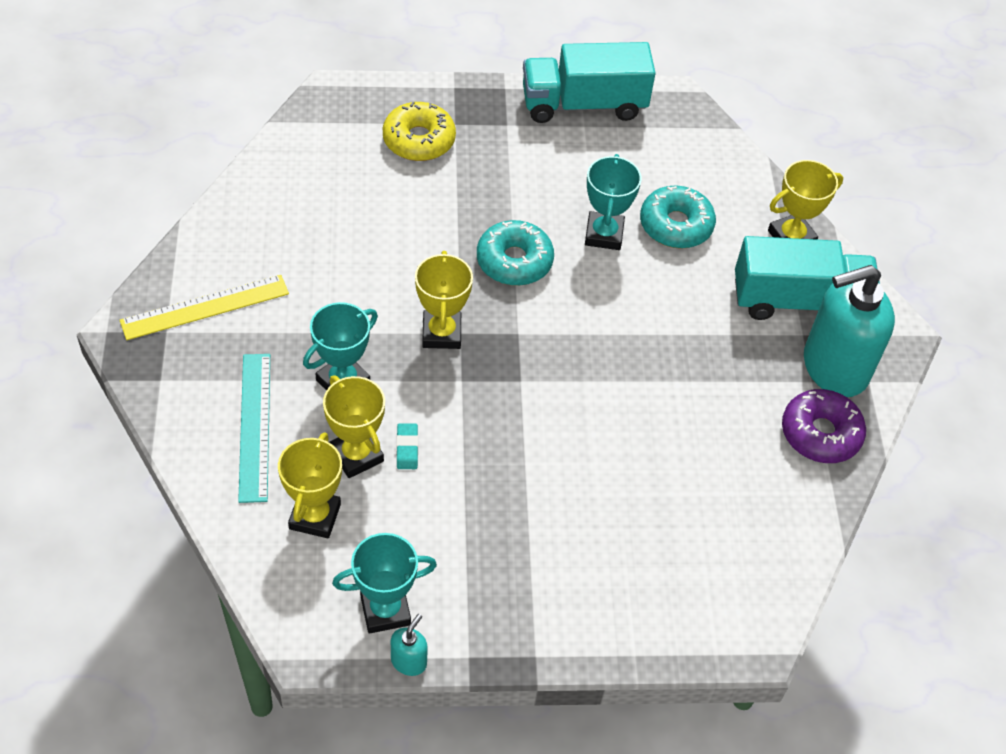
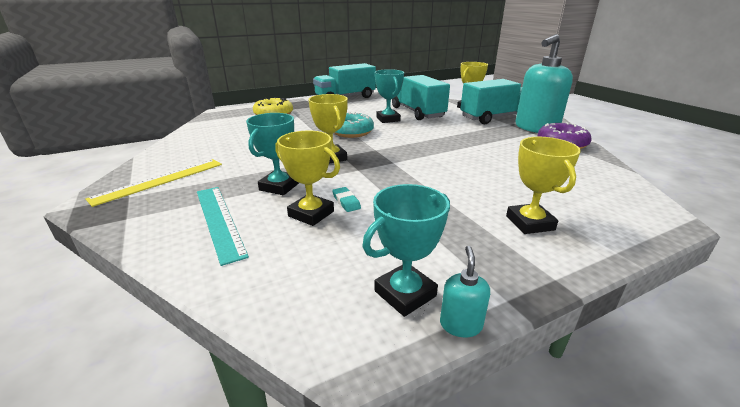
camera: 20 degrees left, 25 degrees down
(315, 516) = (297, 254): yellow trophy -> yellow trophy (530, 223)
(676, 225) = (417, 112): turquoise donut -> turquoise truck

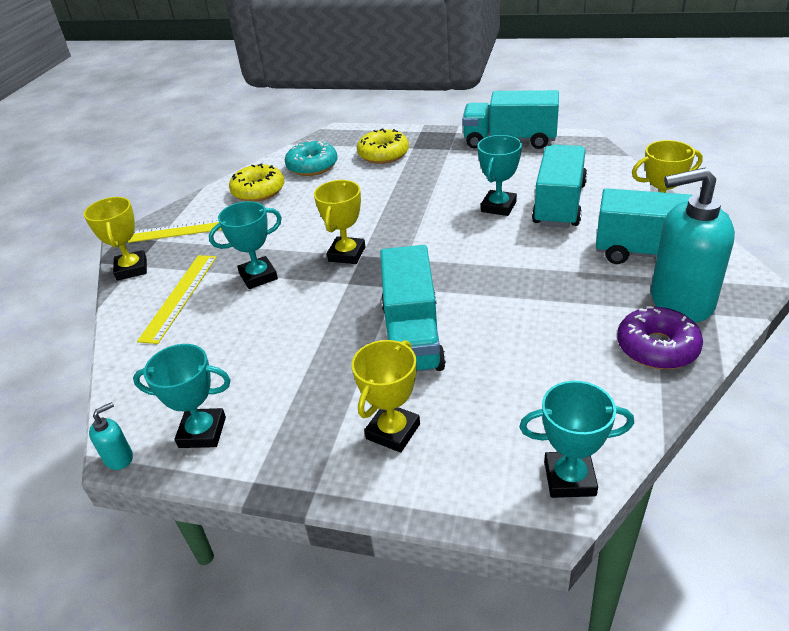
camera: 45 degrees right, 10 degrees up
(197, 147) = (258, 191): none -> yellow donut
(219, 220) = (179, 297): turquoise ruler -> yellow ruler
(311, 214) = (242, 322): yellow trophy -> yellow trophy (132, 269)
(346, 202) = (283, 321): turquoise eraser -> none
(351, 132) = (422, 218): turquoise donut -> turquoise donut (312, 166)
(447, 178) = (412, 336): none -> turquoise truck
(460, 324) = (199, 476): turquoise soap dispenser -> turquoise soap dispenser (119, 458)
(641, 200) = (569, 478): none -> turquoise trophy

